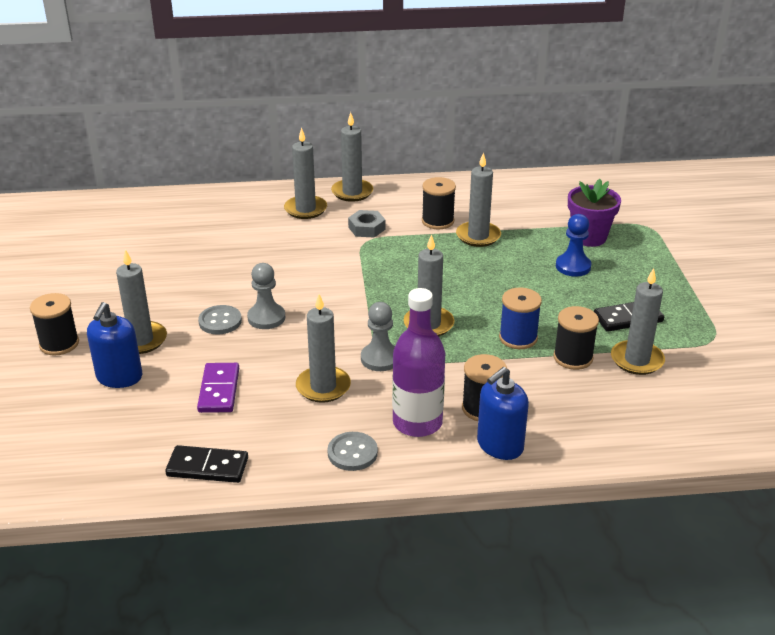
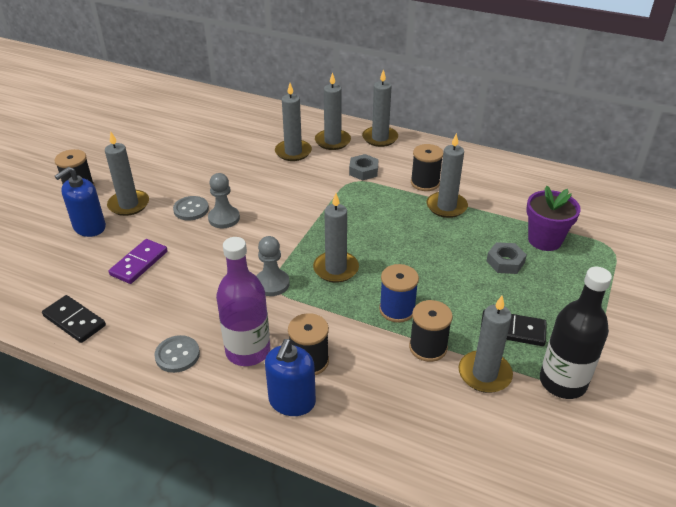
camera: 30 degrees right, 5 degrees up
(323, 387) = (209, 290): grey candle -> grey candle (293, 152)
(499, 445) = (292, 401): blue soap dispenser -> blue soap dispenser turned 60 degrees counterclockwise
(573, 266) = (505, 262): blue pawn -> grey nut
(700, 342) = (562, 382): none -> black bottle

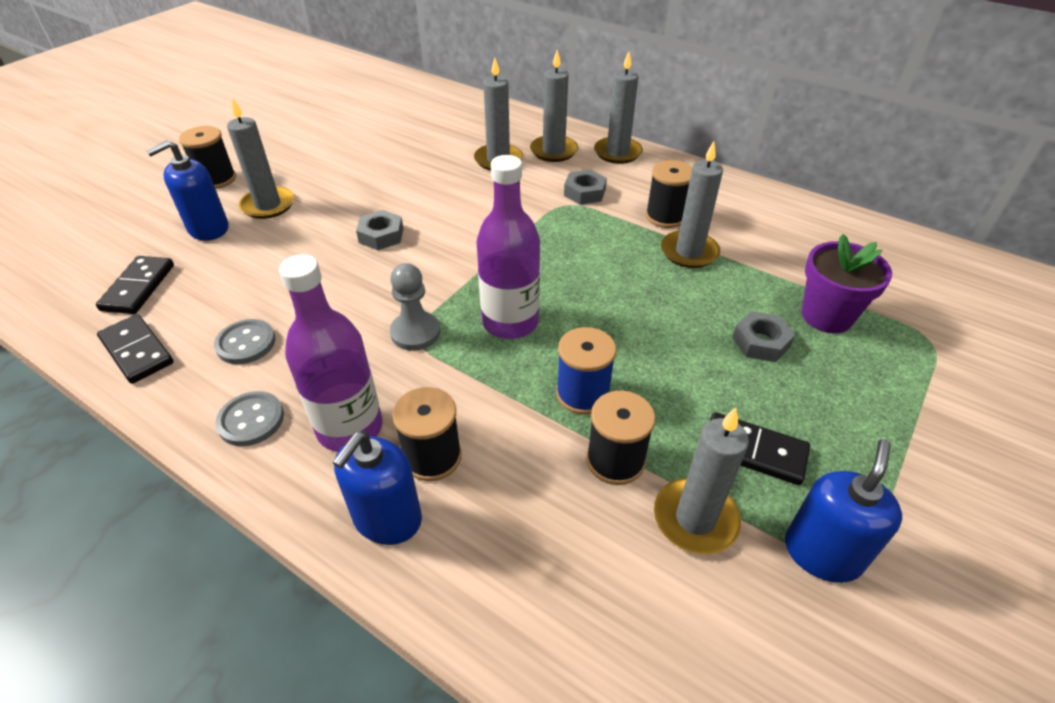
camera: 10 degrees right, 5 degrees up
(54, 276) = (138, 287): none -> black domino
(139, 263) = (251, 282): purple domino -> none
(191, 209) = (343, 219): grey button -> grey button (246, 343)
(224, 218) = (381, 235): grey pawn -> grey nut
(336, 269) = (510, 322): grey candle -> purple bottle
(562, 382) = (822, 553): black bottle -> blue soap dispenser

